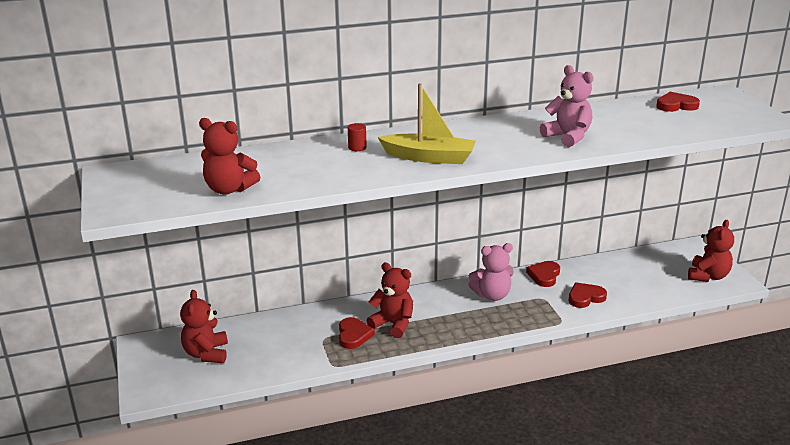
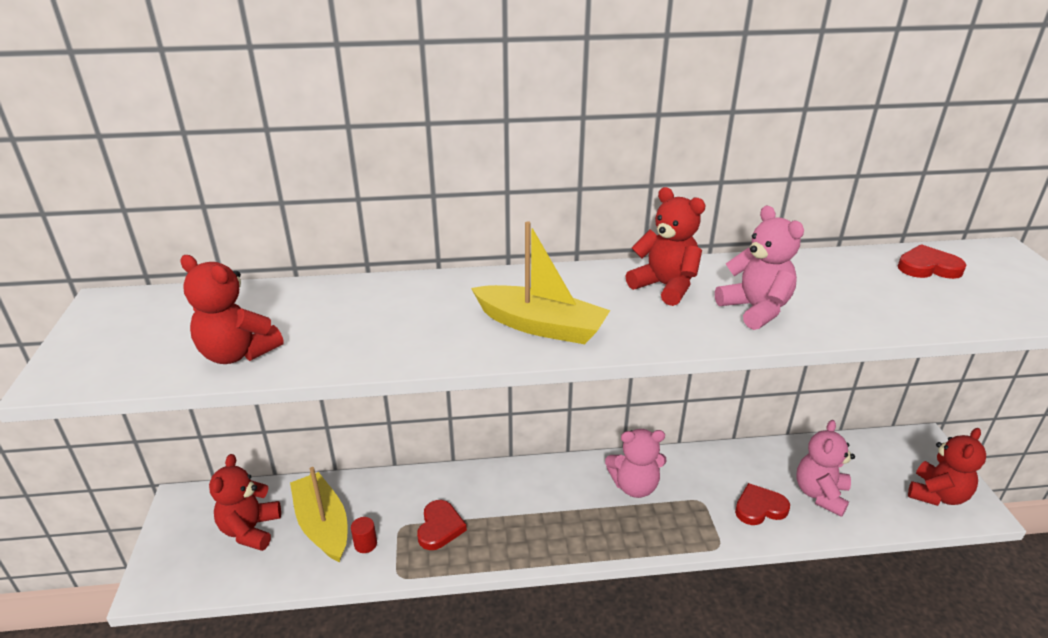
camera: 10 degrees right, 5 degrees up
(262, 344) = (322, 525): none -> yellow boat
(357, 147) = (447, 296): red cylinder -> red cylinder (365, 544)
(393, 324) = (495, 516): red teddy bear -> red teddy bear (665, 286)
(544, 276) = (710, 463): red heart -> none
(627, 285) = (820, 494): none -> pink teddy bear

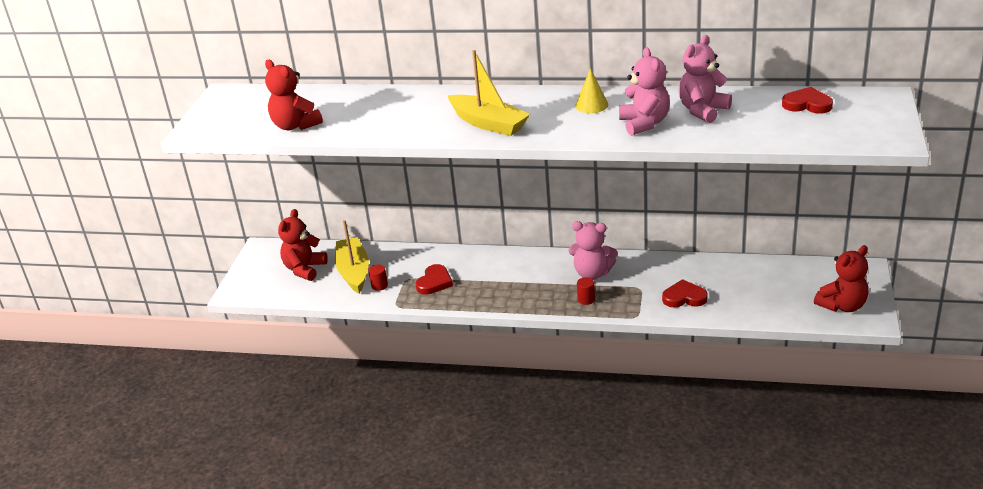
camera: 20 degrees right, 0 degrees up
(645, 528) = (586, 299): none -> red cylinder
(665, 286) = (591, 105): red teddy bear -> yellow cone
(820, 494) = (741, 294): pink teddy bear -> pink teddy bear (702, 111)

